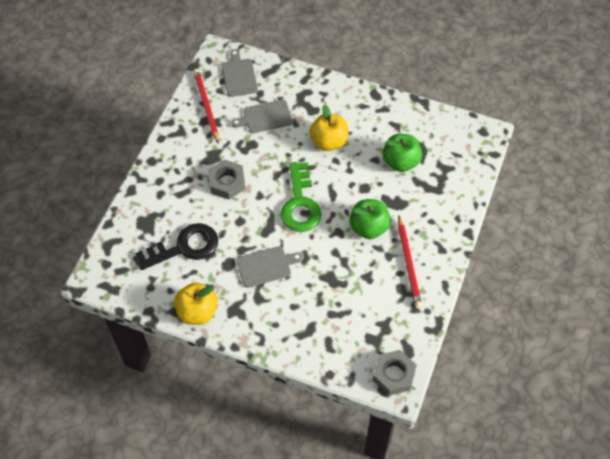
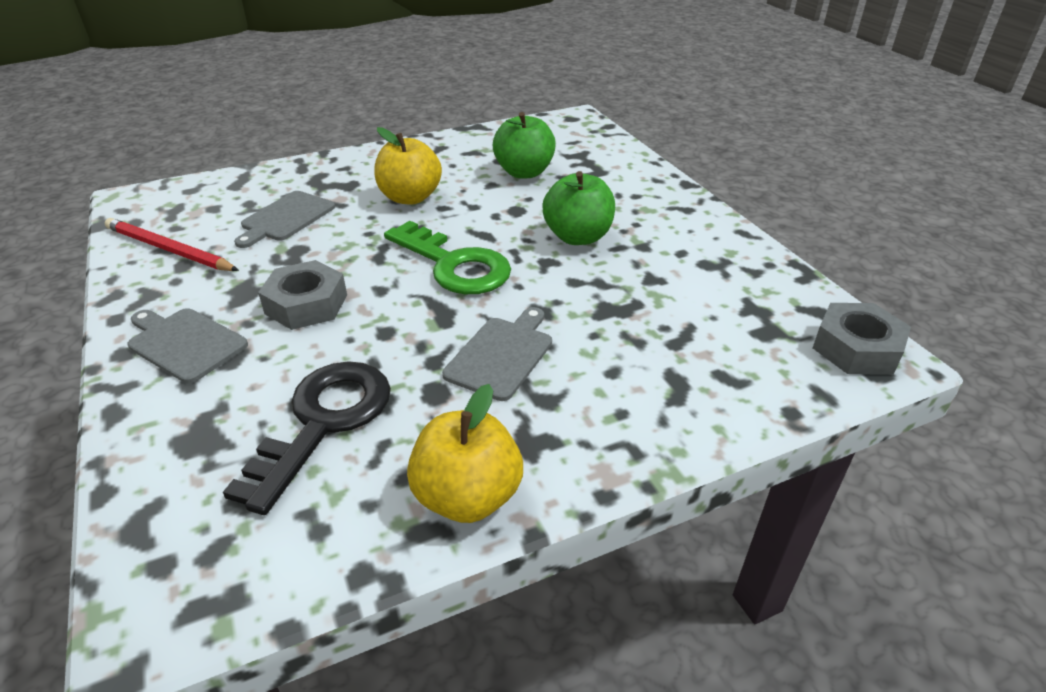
camera: 45 degrees left, 20 degrees down
(239, 76) = (194, 203): grey cutting board -> grey cutting board (184, 343)
(408, 263) = (675, 239): red pencil -> none

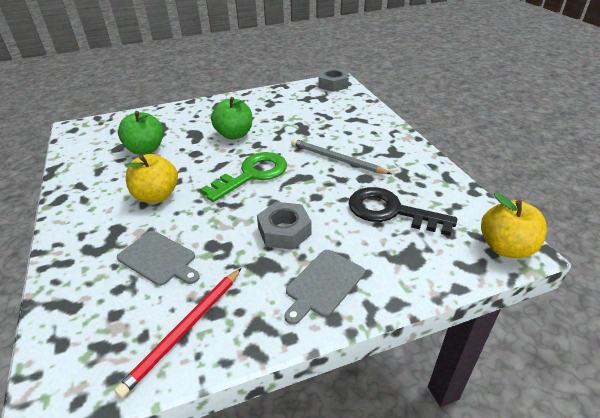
camera: 85 degrees left, 0 degrees up
(467, 496) = (427, 168): yellow apple -> yellow apple (505, 247)
(501, 355) = (336, 159): grey cutting board -> grey pencil

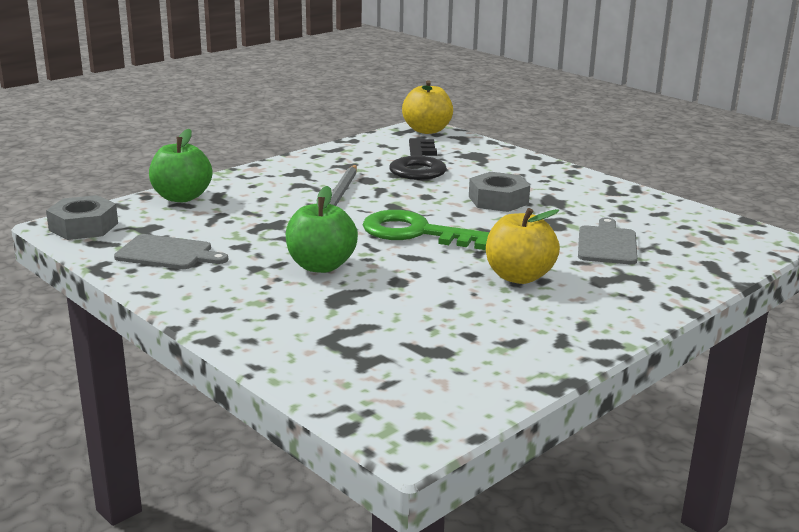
camera: 115 degrees left, 15 degrees down
(146, 149) = (422, 323): green apple -> green apple (182, 197)
(186, 329) = (655, 213): red pencil -> none
(323, 284) = (544, 178): grey cutting board -> grey cutting board (167, 253)

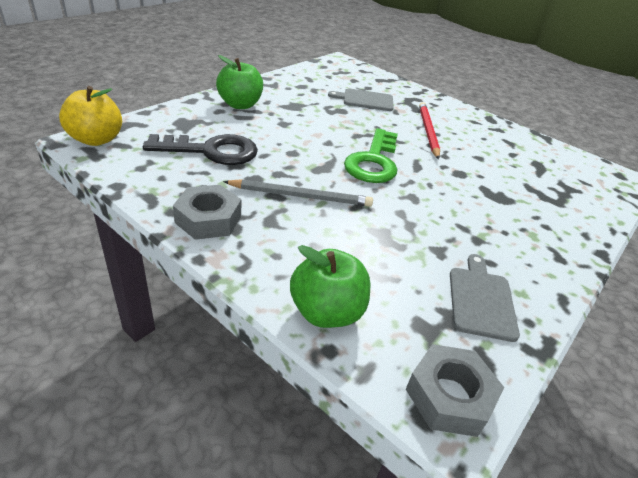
camera: 100 degrees left, 15 degrees up
(321, 266) = (455, 205): green apple -> green apple (240, 105)
(498, 200) = (297, 124): grey nut -> grey nut (208, 219)
(519, 277) = (428, 131): yellow apple -> red pencil

